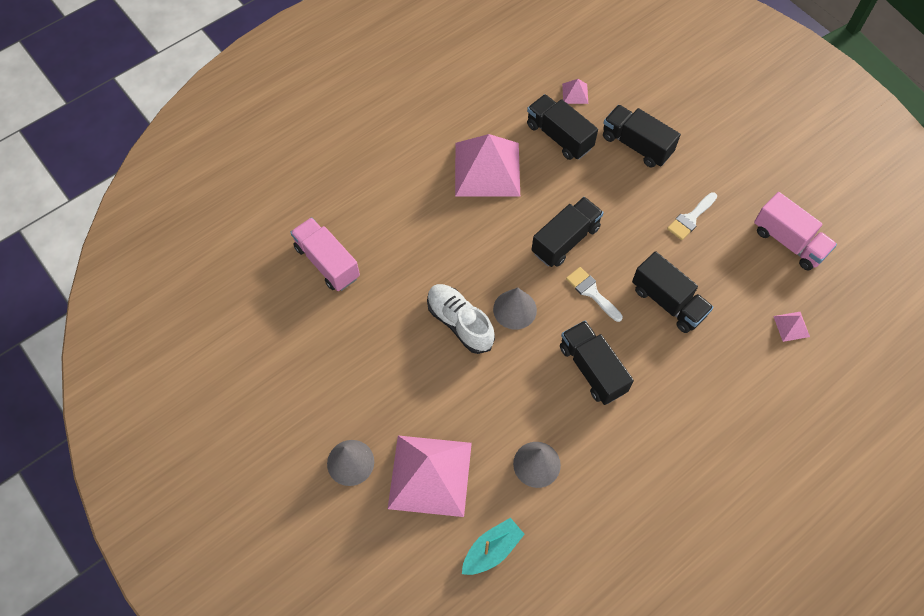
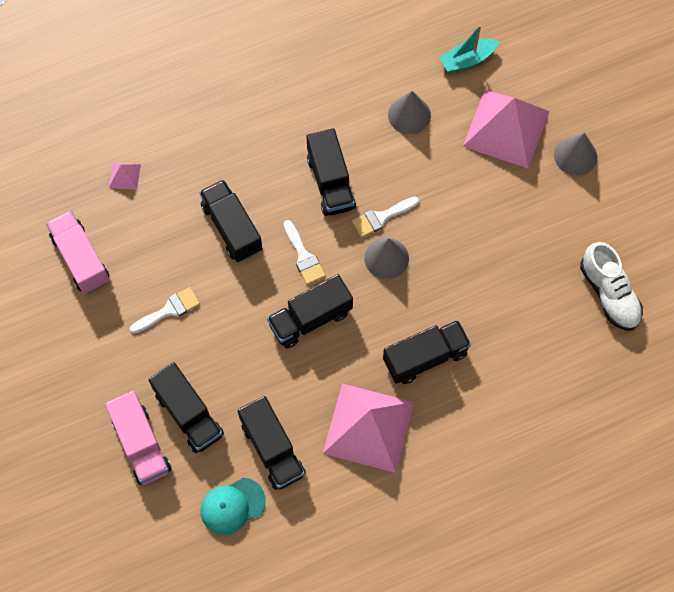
camera: 165 degrees left, 5 degrees up
(327, 262) = (568, 357): pink truck -> pink truck (141, 444)
(454, 232) = (425, 357): none -> black truck
(460, 323) = (445, 258): white shoe -> white shoe (609, 294)
(531, 347) = (381, 217): none -> white brush
(575, 93) = (232, 506): pink pyramid -> turquoise cap

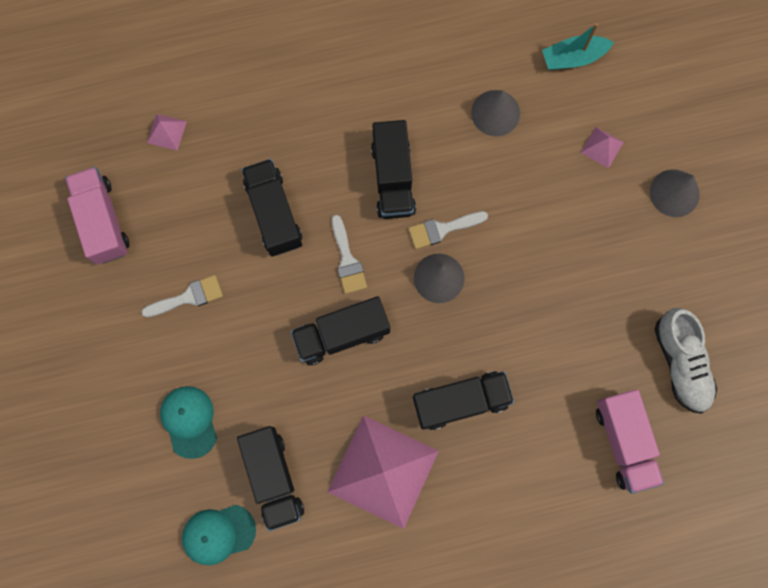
camera: 10 degrees right, 10 degrees up
(141, 444) = (132, 446): pink truck -> pink truck (624, 442)
(189, 414) = (189, 421): black truck -> turquoise cap
(506, 128) = (602, 147): pink pyramid -> pink pyramid, size x0.41

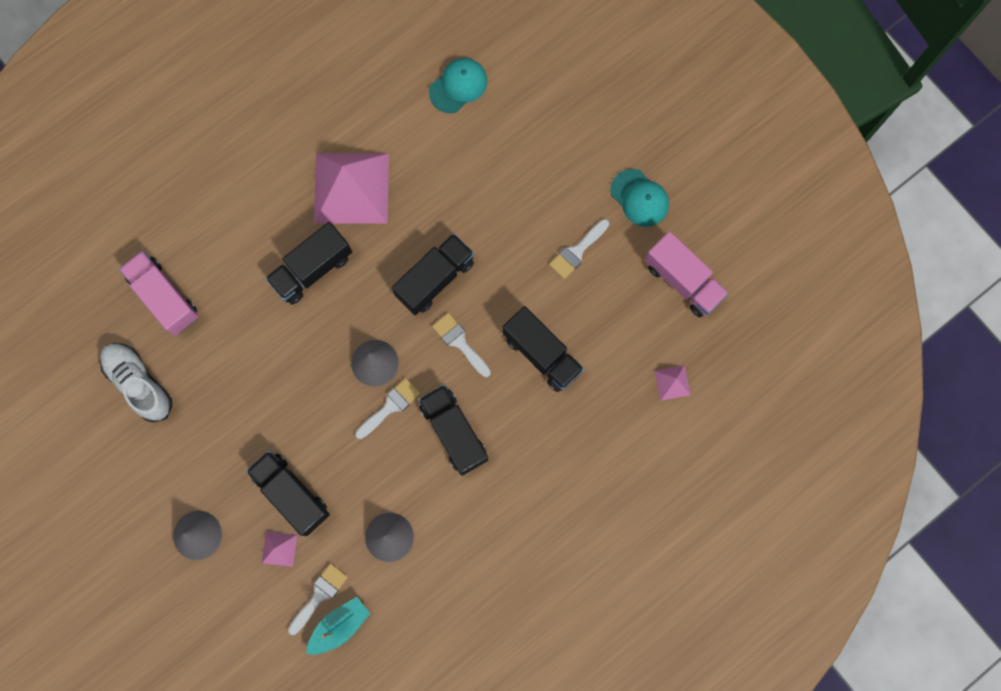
camera: 155 degrees right, 0 degrees up
(189, 421) = (524, 156): turquoise cap -> turquoise cap (639, 198)
(273, 477) = (436, 145): black truck -> black truck (291, 494)
(581, 91) = (319, 595): none -> white brush

